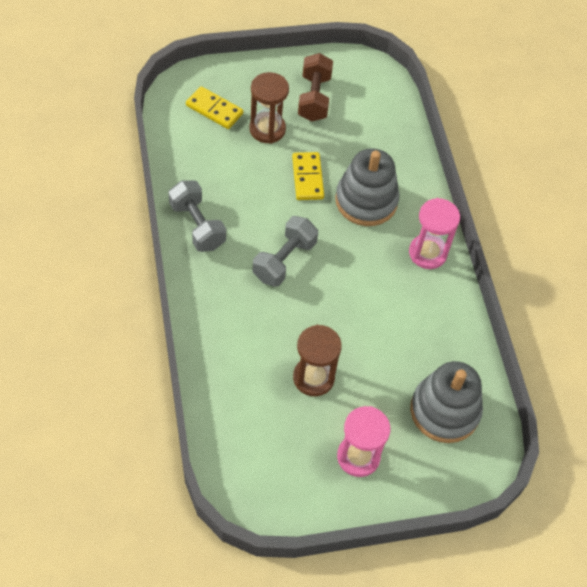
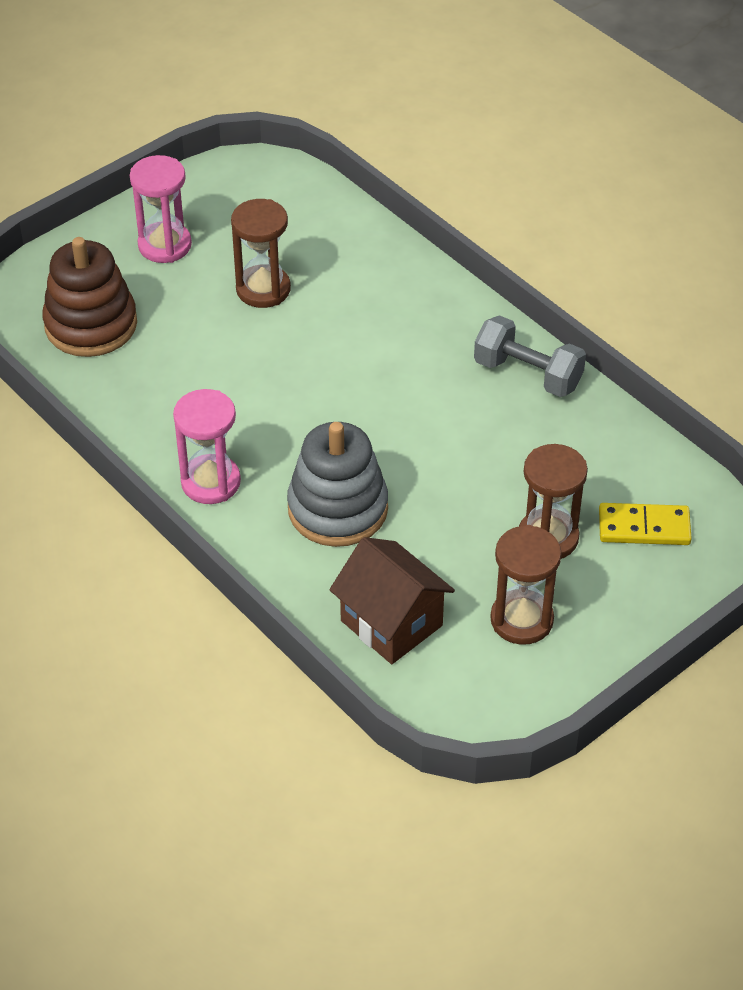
camera: 155 degrees right, 10 degrees down
(284, 260) = (389, 387): grey dumbbell -> none
(307, 178) = (439, 499): yellow domino -> none
(314, 98) = (521, 620): brown dumbbell -> brown hourglass
(379, 128) = (391, 623): none -> brown house
(444, 411) = (91, 324): grey stacking toy -> brown stacking toy

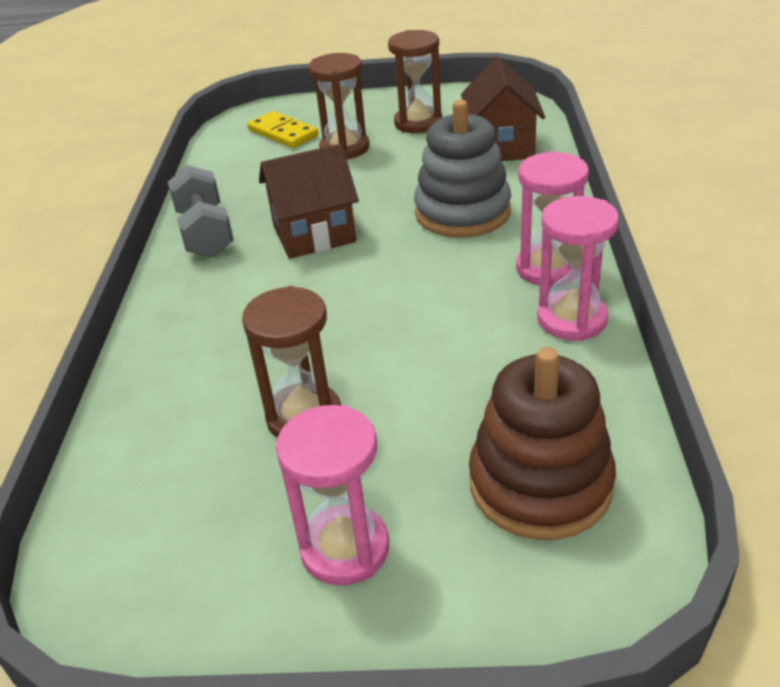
camera: 135 degrees left, 10 degrees down
(156, 443) = (572, 319): none -> pink hourglass
(436, 419) = (314, 234): none -> brown house

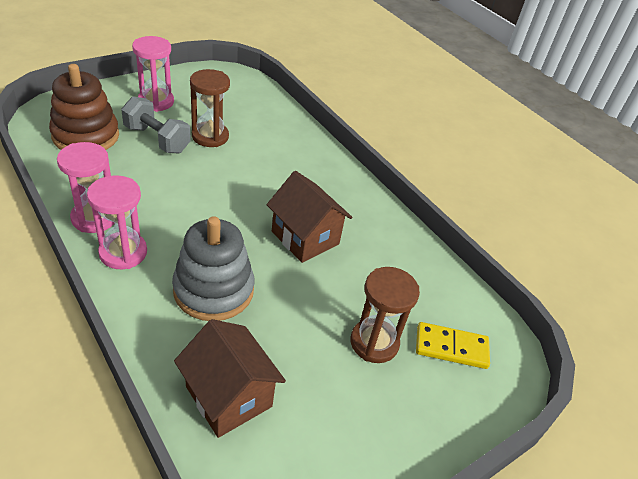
camera: 135 degrees right, 5 degrees up
(205, 233) = (377, 219): grey dumbbell -> grey dumbbell (157, 139)
(314, 234) = (305, 238): brown house -> brown house turned 75 degrees counterclockwise
(418, 123) = (341, 413): brown hourglass -> none

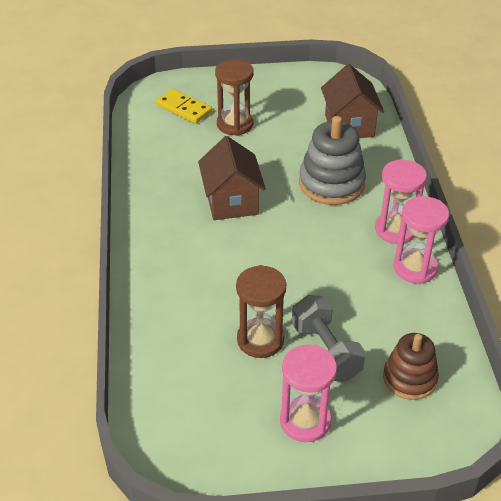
camera: 145 degrees left, 0 degrees up
(86, 136) = (410, 378): brown stacking toy -> brown stacking toy, size x0.66

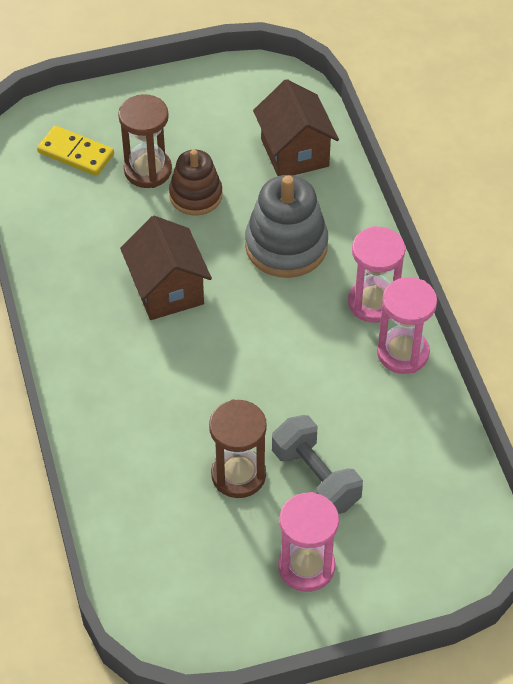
camera: 10 degrees left, 10 degrees up
(410, 378) = (413, 497): brown stacking toy -> brown stacking toy (195, 195)

